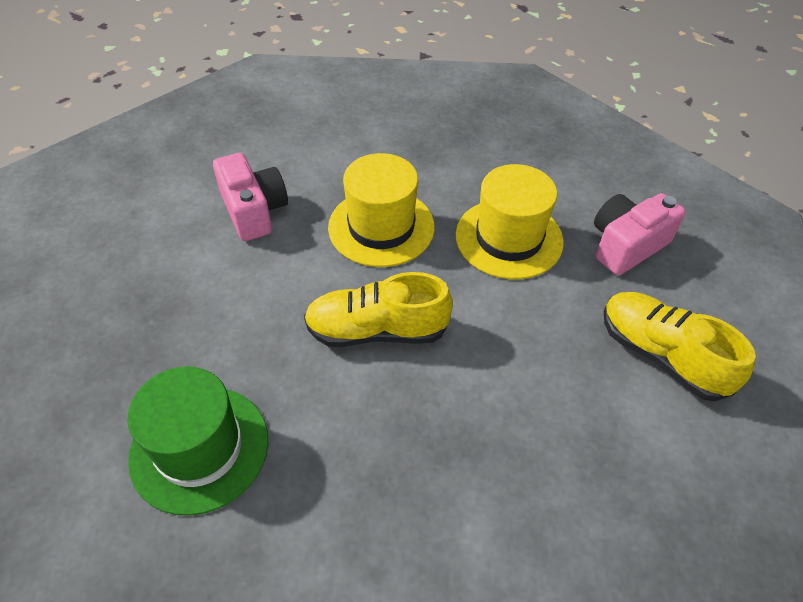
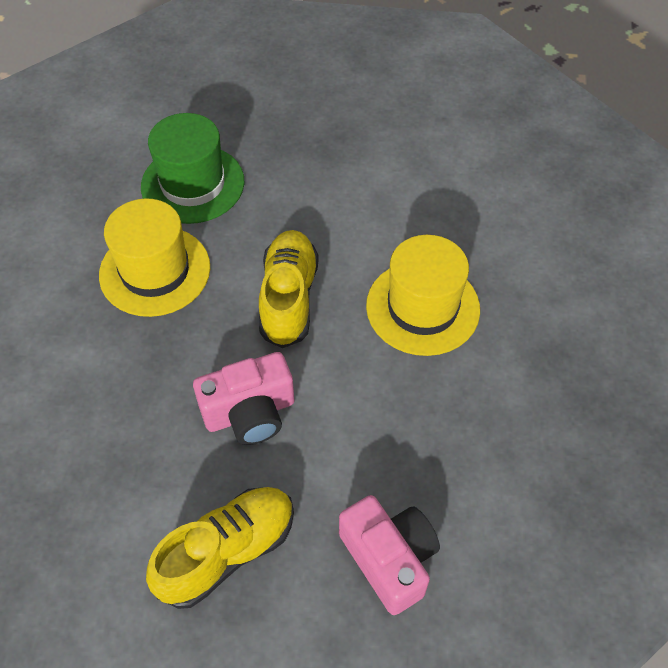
camera: 95 degrees right, 5 degrees up
(254, 211) = (445, 203): pink camera -> pink camera (250, 412)
(509, 238) = (404, 428): yellow hat -> yellow hat (155, 271)

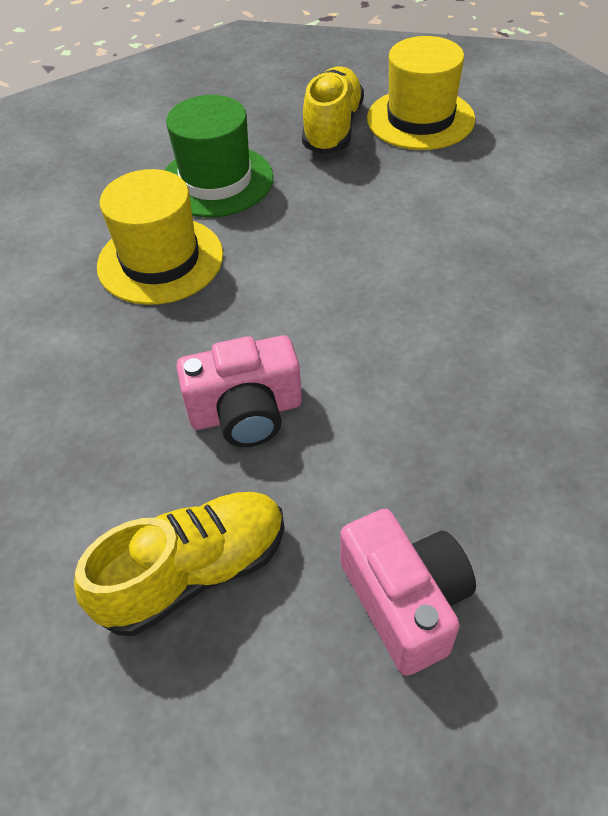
camera: 10 degrees right, 5 degrees down
(288, 298) = (308, 295): yellow shoe -> yellow shoe (332, 128)
(422, 307) = (468, 313): yellow hat -> yellow hat (420, 119)

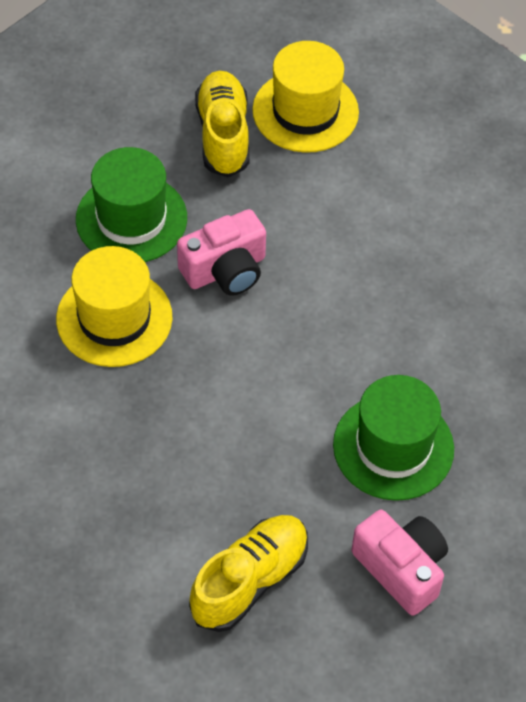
camera: 20 degrees left, 5 degrees up
(246, 412) = (243, 451): pink camera -> pink camera (225, 270)
(433, 441) = (393, 447): none -> green hat

